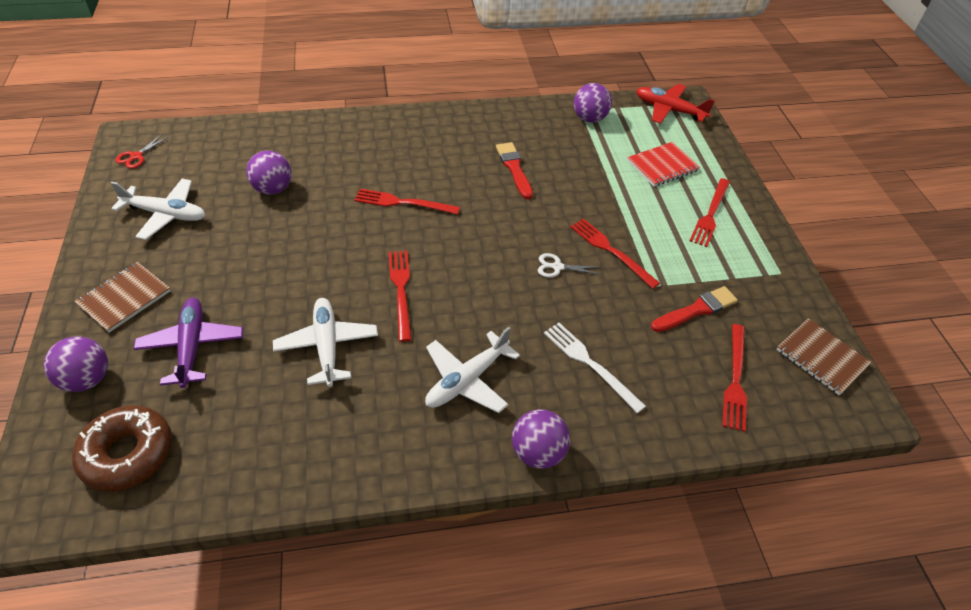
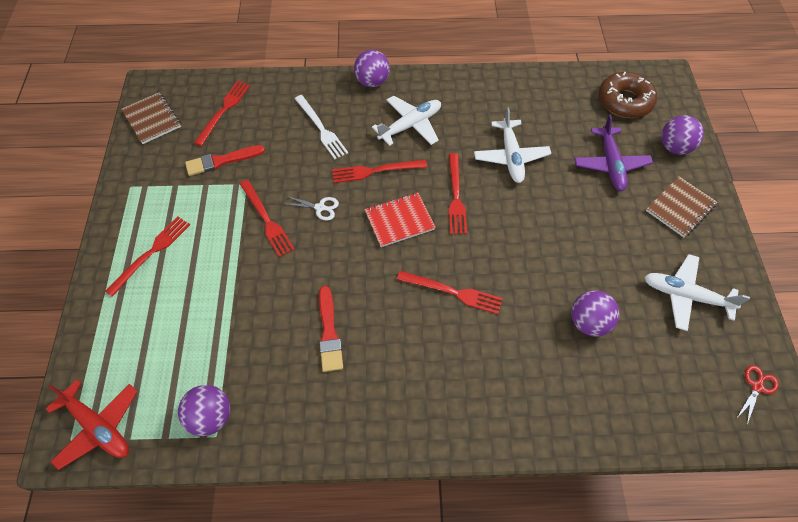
camera: 170 degrees left, 10 degrees up
(503, 313) = (375, 171): none -> red fork
(662, 166) = (163, 323): red notebook -> red notebook (399, 221)

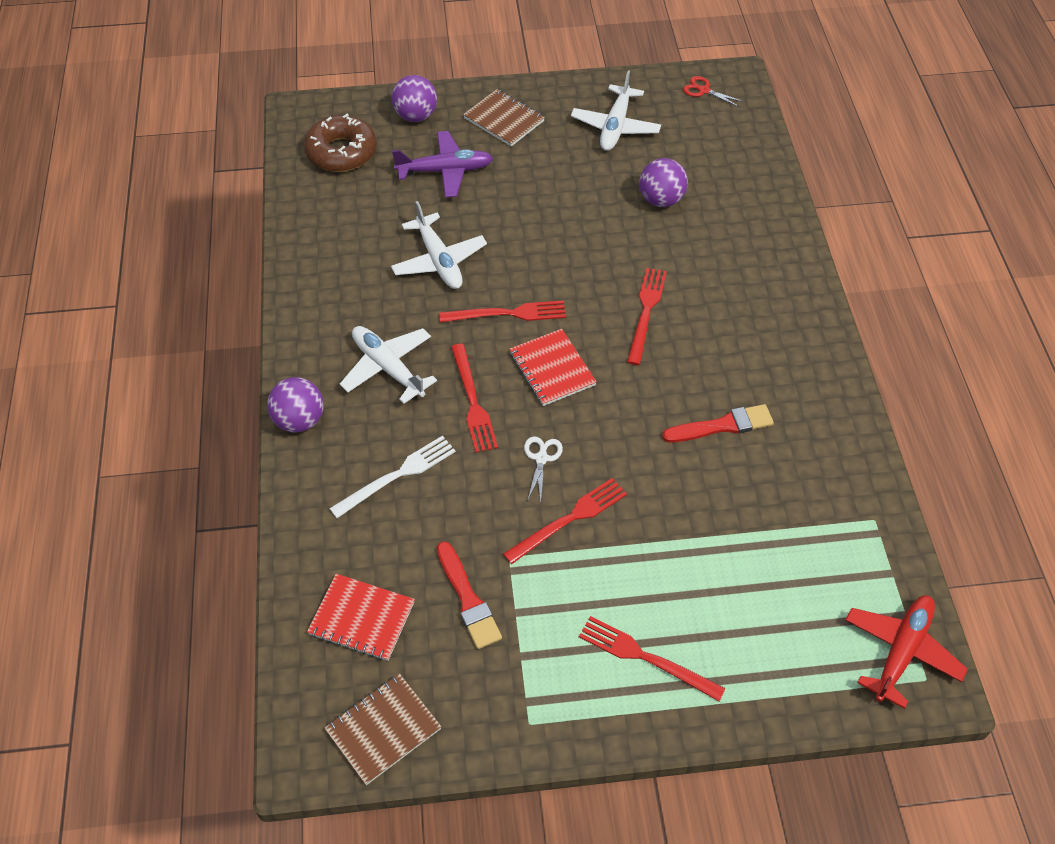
camera: 95 degrees left, 5 degrees down
(211, 416) = (854, 529): purple ball -> none
(224, 110) = (362, 618): red fork -> red notebook
(511, 157) = (439, 261): white plane -> white plane turned 75 degrees clockwise

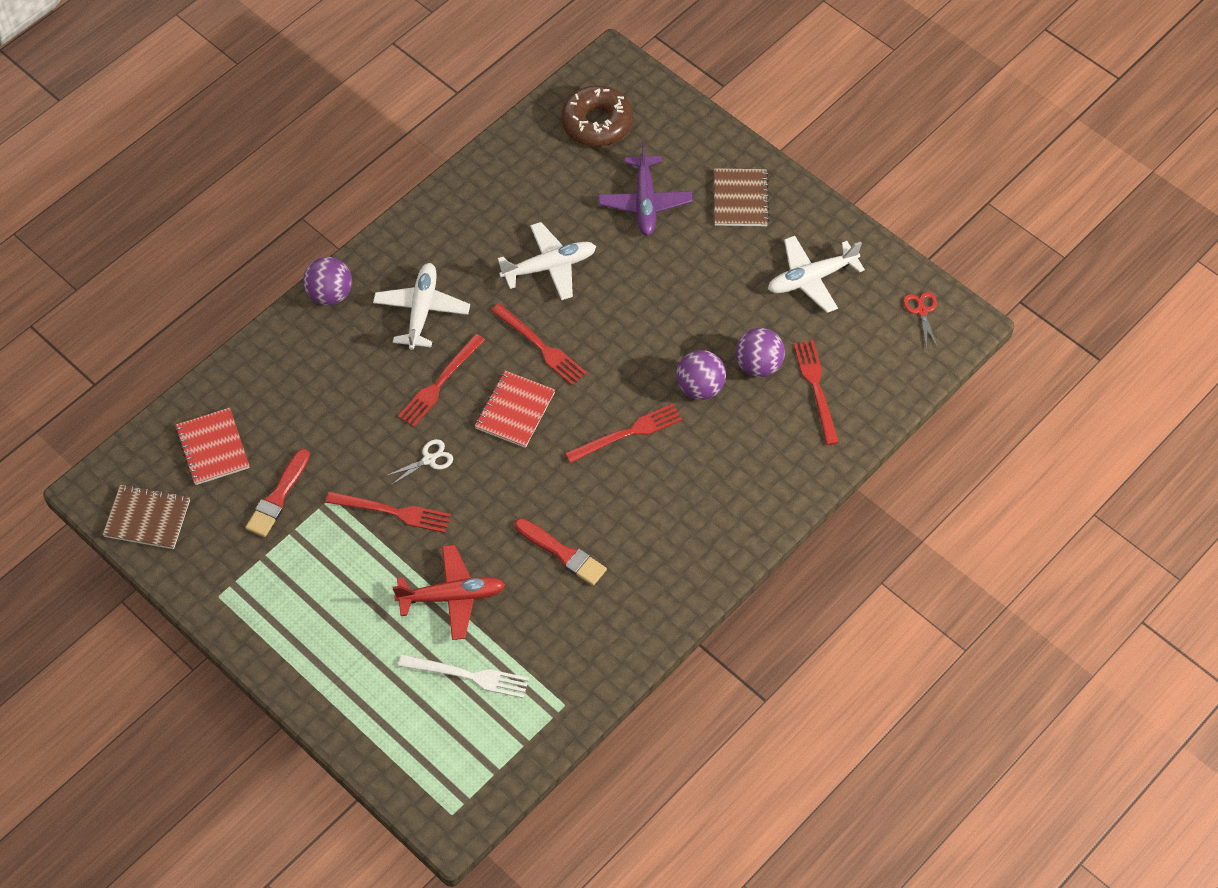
camera: 50 degrees right, 5 degrees up
(397, 475) = (337, 385): white fork -> white fork (468, 676)
(416, 116) = (684, 139): purple ball -> purple ball (700, 387)
(439, 261) = (550, 267): white plane -> white plane turned 135 degrees counterclockwise
(445, 171) = (645, 203): purple plane -> purple plane turned 45 degrees clockwise
(646, 657) = (323, 631): red fork -> red fork (816, 388)
(901, 651) = (462, 785): red plane -> red plane (452, 596)

